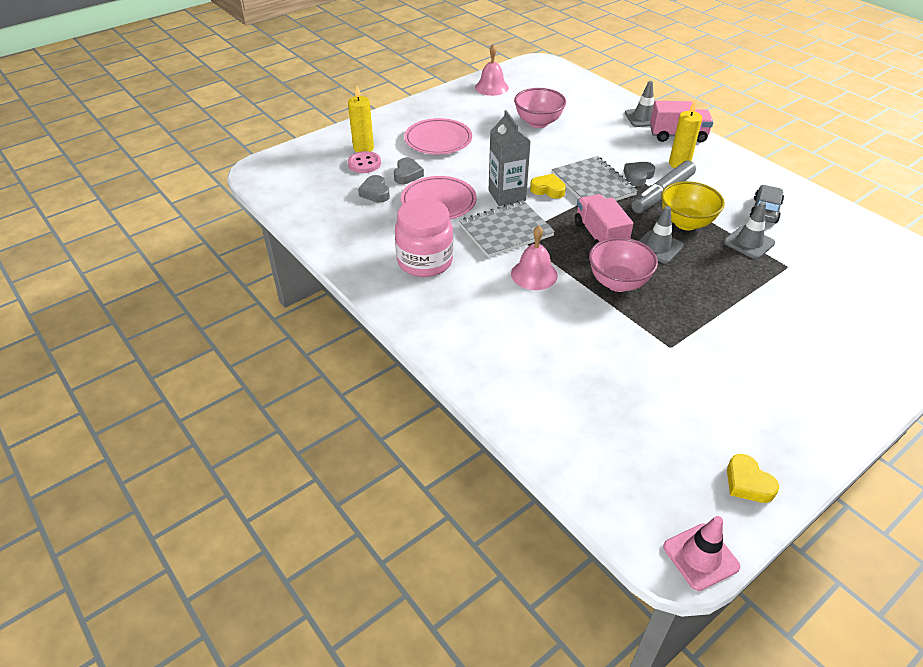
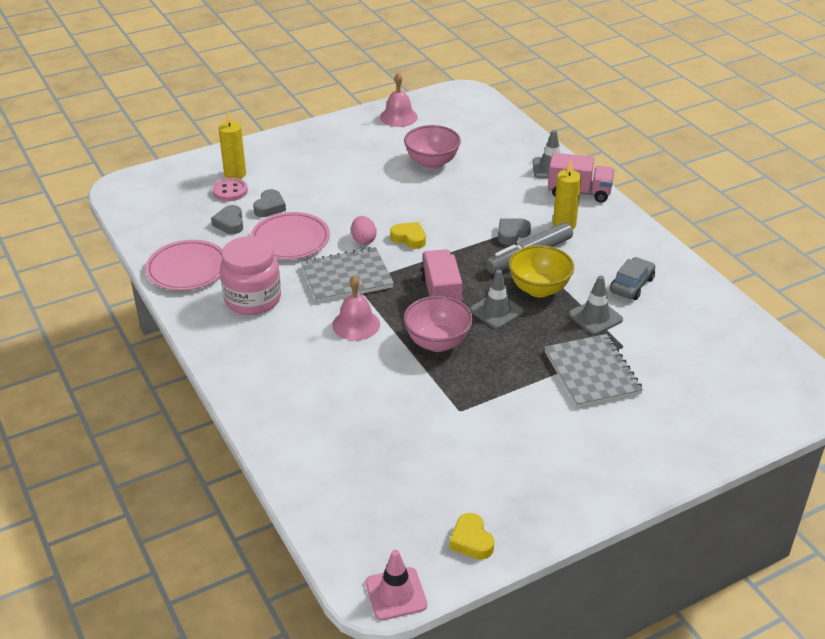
camera: 10 degrees right, 5 degrees down
(438, 140) = (316, 172): pink plate -> pink plate (187, 269)
(507, 195) = (363, 240): grey carton -> pink egg
(593, 184) = (460, 237): grey notebook -> grey notebook (592, 373)

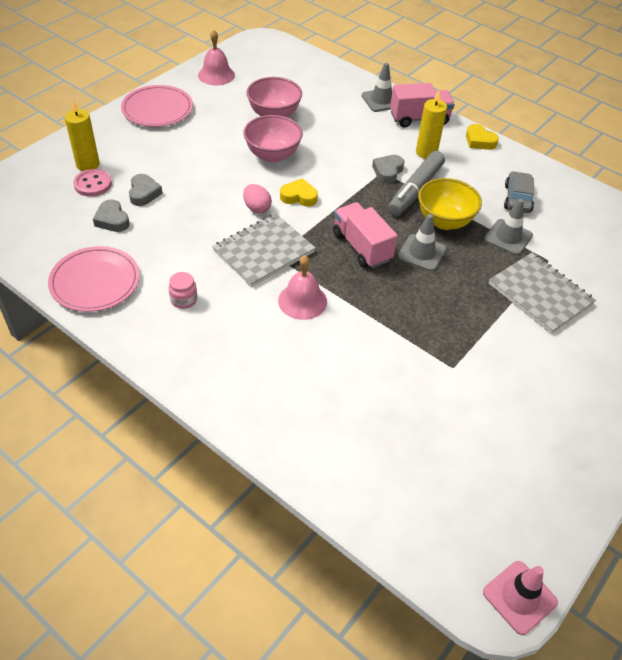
camera: 25 degrees left, 10 degrees up
(253, 299) = (184, 300): pink jar -> pink jar, size x0.44
(290, 240) = (185, 224): pink plate -> pink plate (157, 109)
(437, 342) = (389, 300): pink bowl -> pink bowl (272, 155)
(471, 541) = (549, 508): yellow heart -> yellow heart (479, 141)

